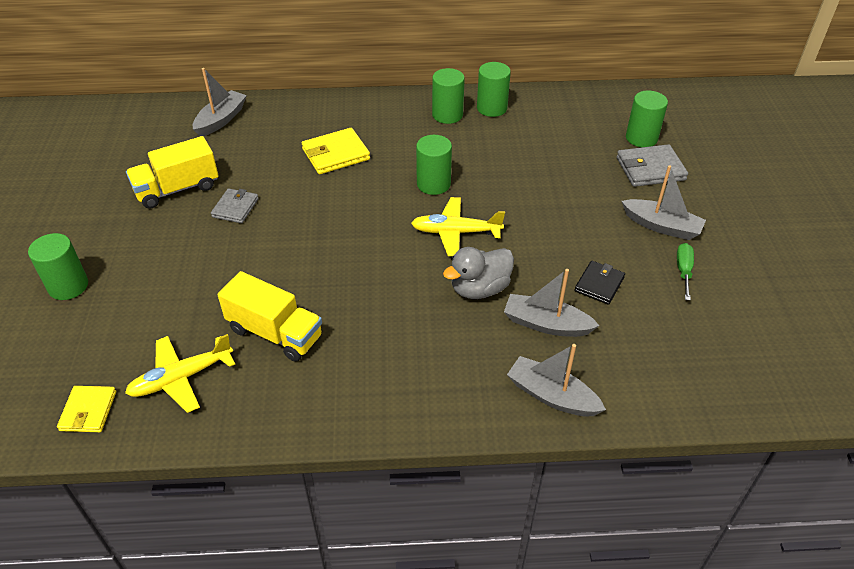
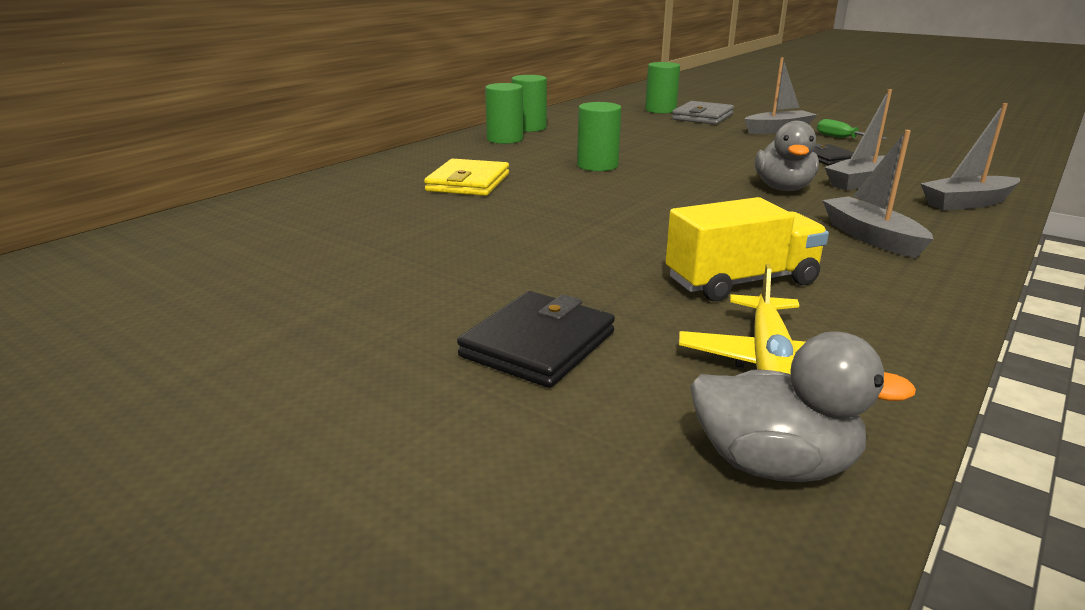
camera: 50 degrees left, 20 degrees down
(68, 286) = (407, 398): green cylinder -> none
(88, 411) = (774, 464): yellow wallet -> grey duck
(140, 297) = (538, 344): none -> black wallet
(177, 189) = (347, 263): yellow truck -> none
(221, 120) = (271, 209): grey boat -> grey boat (871, 237)
(235, 208) = (460, 243): grey wallet -> none
(455, 232) = (685, 176): yellow plane -> none

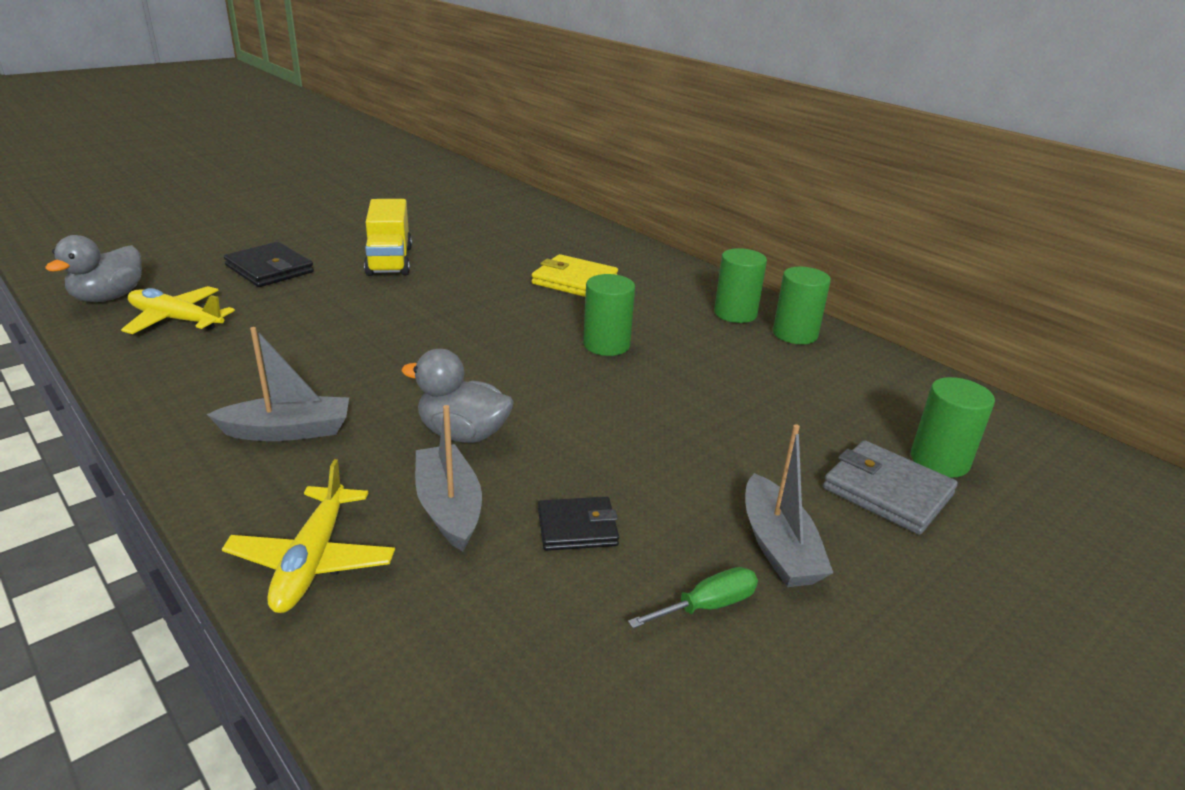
camera: 100 degrees right, 5 degrees up
(741, 282) = (274, 341): yellow truck -> yellow truck (389, 261)
(967, 203) = (312, 560): grey boat -> yellow plane

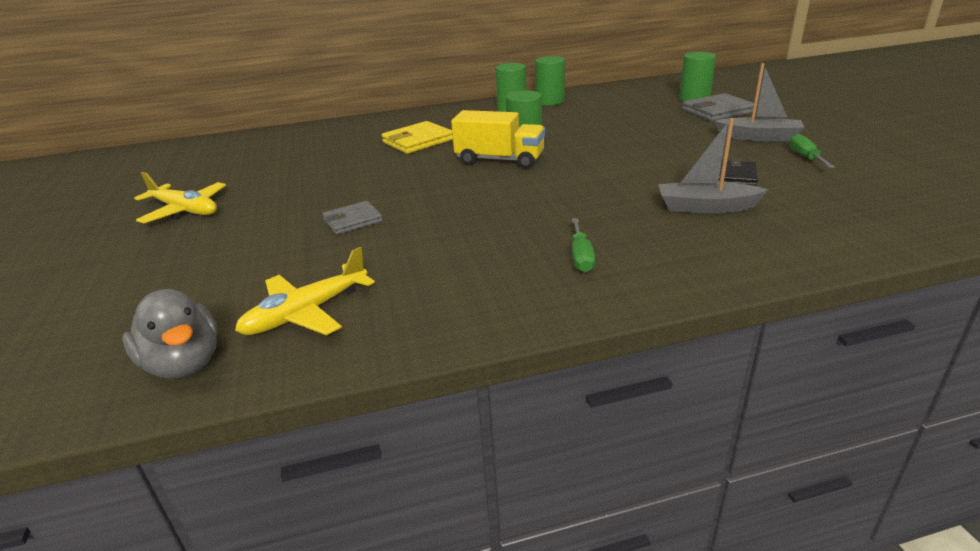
camera: 60 degrees left, 0 degrees up
(269, 269) = (235, 257): black wallet -> none
(288, 431) = (581, 257): grey boat -> green screwdriver
(312, 560) = (757, 254): yellow plane -> yellow plane (185, 210)
(350, 297) = (353, 221): none -> grey wallet
(389, 261) = (293, 200): yellow truck -> yellow truck (500, 160)
(463, 434) = (618, 196): grey duck -> none

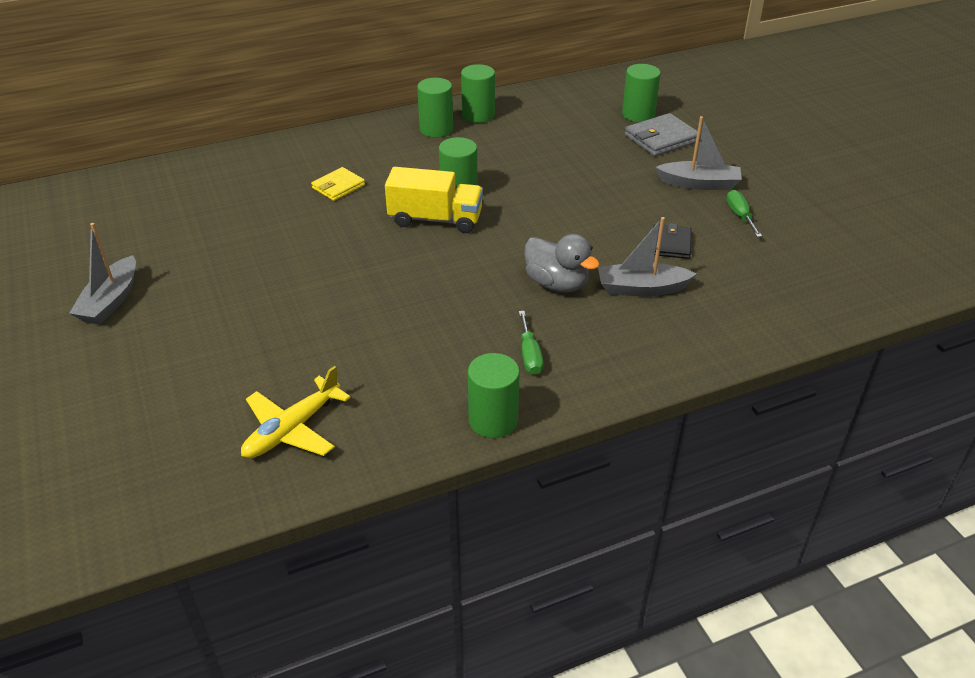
camera: 10 degrees left, 10 degrees up
(184, 363) = (202, 488): grey duck -> grey duck (557, 284)
(185, 210) = (111, 301): yellow plane -> grey boat
(353, 221) = (300, 313): grey wallet -> none
(418, 141) = (338, 186): yellow wallet -> yellow wallet, size x0.66
(532, 313) = (493, 420): none -> green cylinder

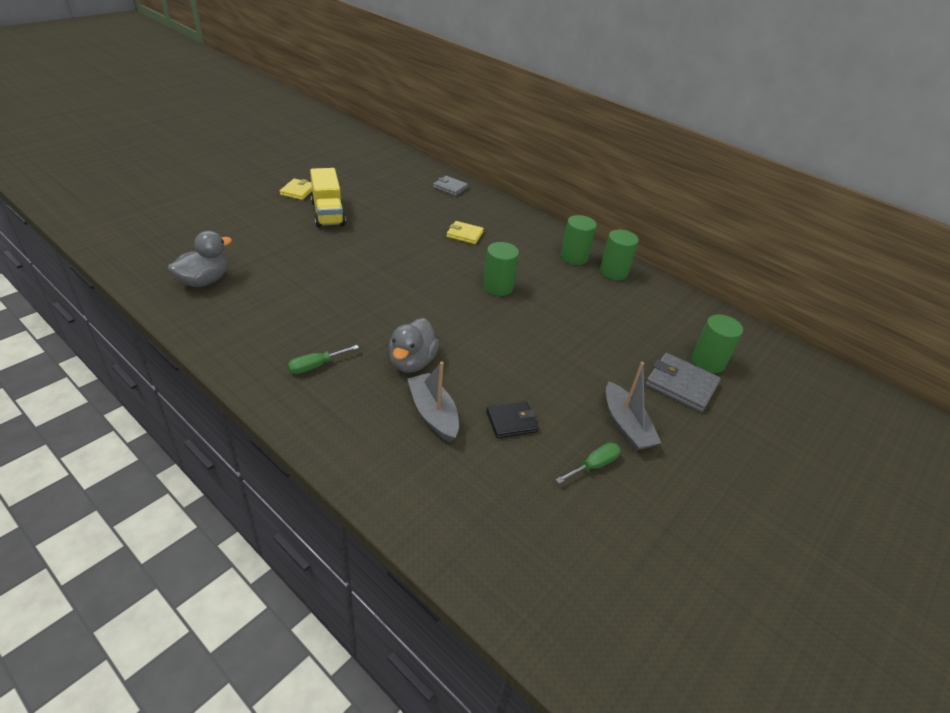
camera: 60 degrees right, 0 degrees up
(111, 301) = (298, 191): grey boat -> yellow wallet
(219, 168) = (450, 187): none -> grey wallet
(292, 429) = (204, 281): yellow plane -> grey duck
(435, 219) = (456, 284): yellow truck -> yellow truck (328, 213)
(493, 420) = (236, 363): green cylinder -> none

